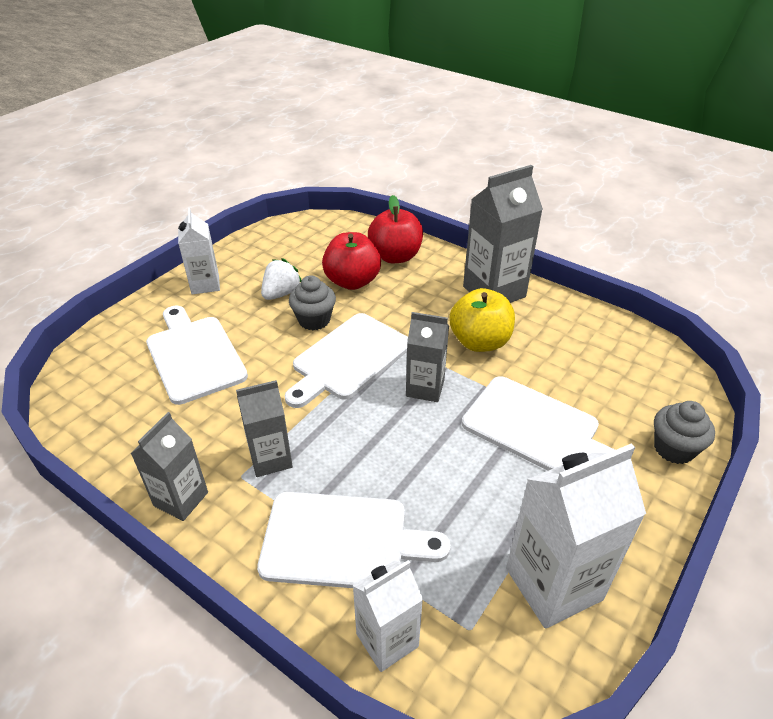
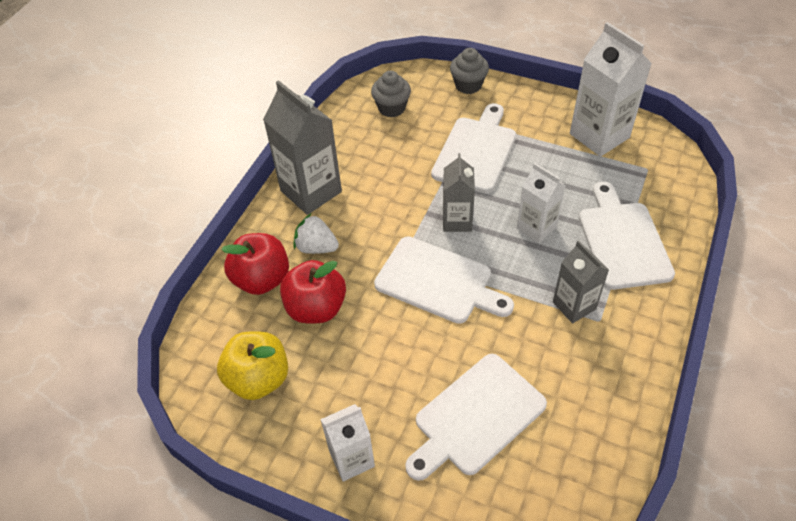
camera: 100 degrees left, 10 degrees up
(181, 499) = (640, 354): grey carton -> none
(281, 293) = (352, 369): white strawberry -> white strawberry (316, 247)
(314, 320) = (390, 325): grey cupcake -> grey cupcake (391, 108)
(387, 640) = (675, 203): white carton -> white carton (536, 227)
(479, 342) = (387, 193): yellow apple -> yellow apple (258, 379)

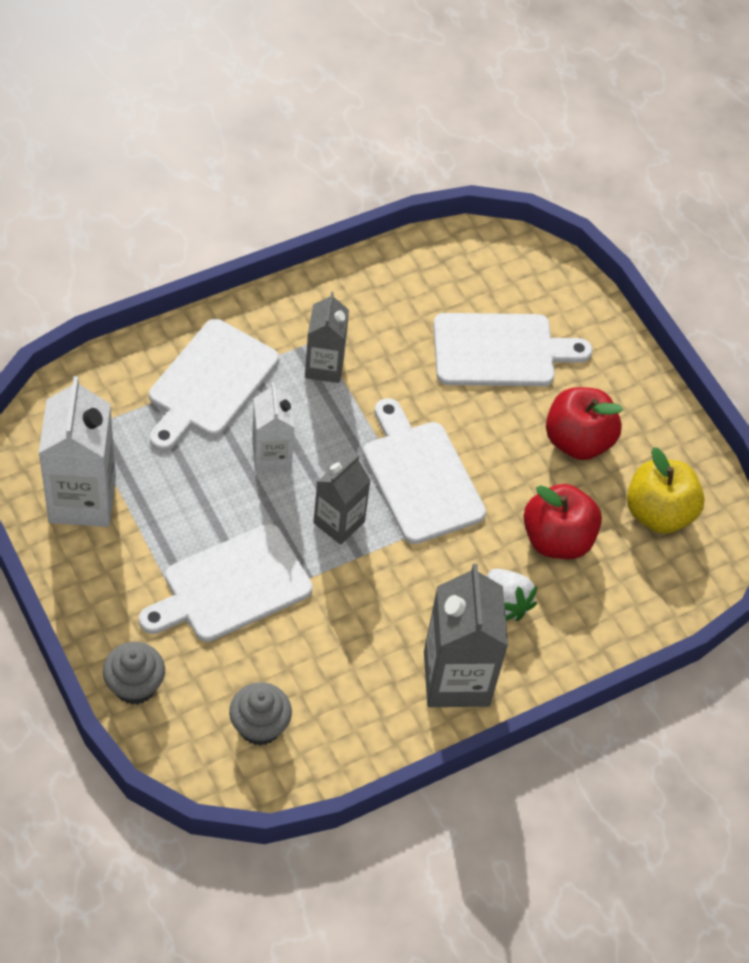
camera: 150 degrees left, 5 degrees up
(262, 279) = (587, 610): red apple -> red apple (578, 440)
(352, 459) = (626, 394): white carton -> none

